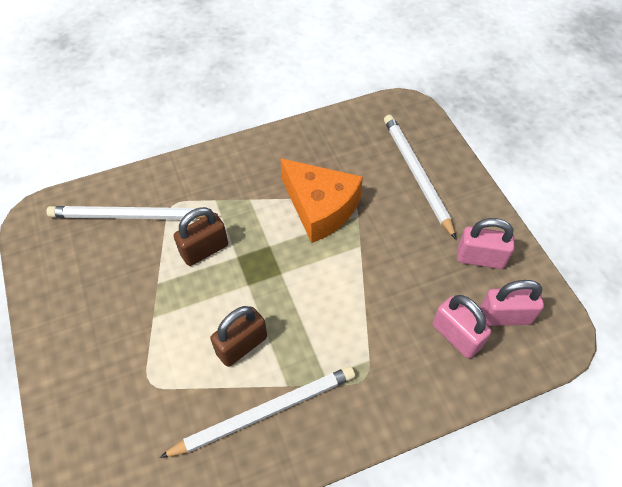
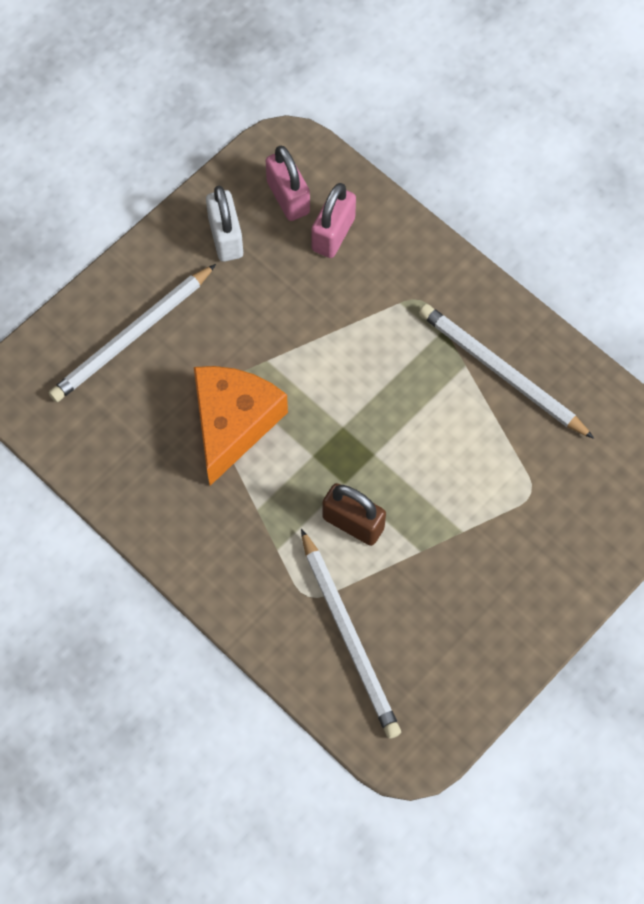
camera: 115 degrees left, 10 degrees up
(241, 345) = (446, 426): brown padlock -> none
(480, 258) = (226, 237): pink padlock -> white padlock

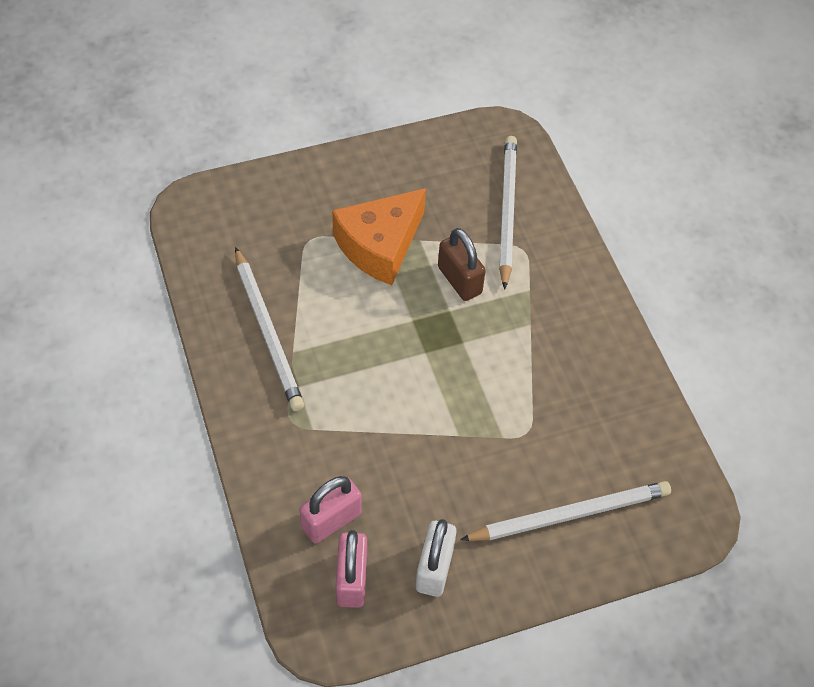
camera: 155 degrees left, 10 degrees down
(233, 423) = (516, 397): orange cheese -> orange cheese (380, 246)

